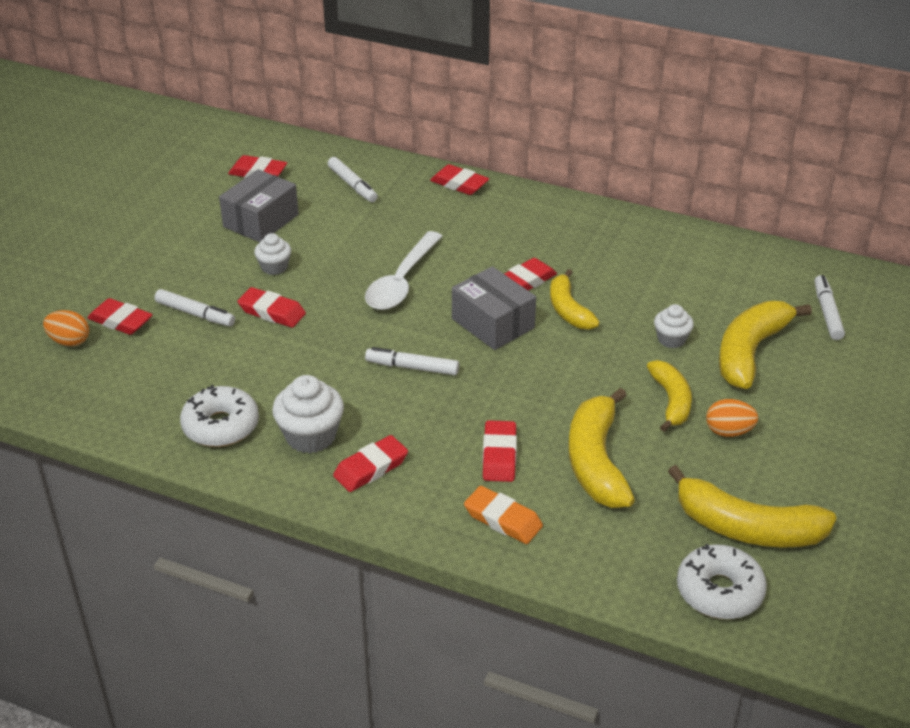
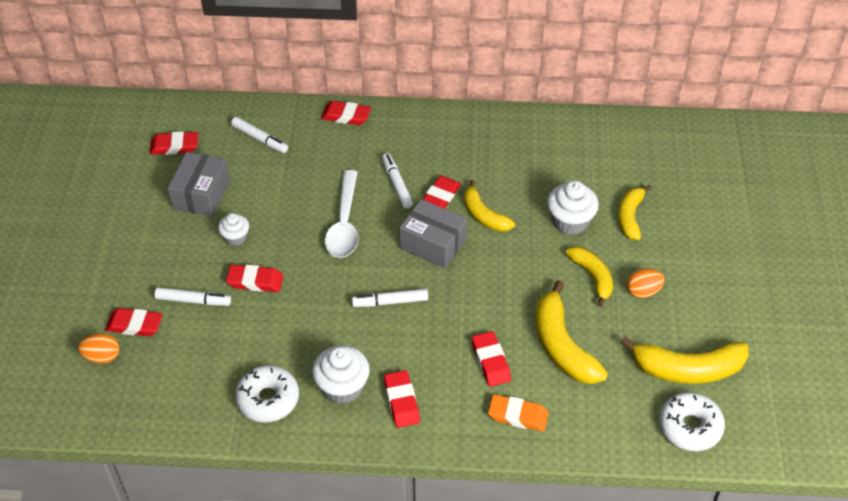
camera: 20 degrees left, 10 degrees up
(371, 468) = (401, 401): red eraser -> red eraser turned 45 degrees counterclockwise
(671, 339) = (570, 221): white cupcake -> white cupcake, size x1.66
(750, 352) = (630, 217): yellow banana -> yellow banana, size x0.64
(827, 313) = (669, 166): white marker -> white marker (397, 184)

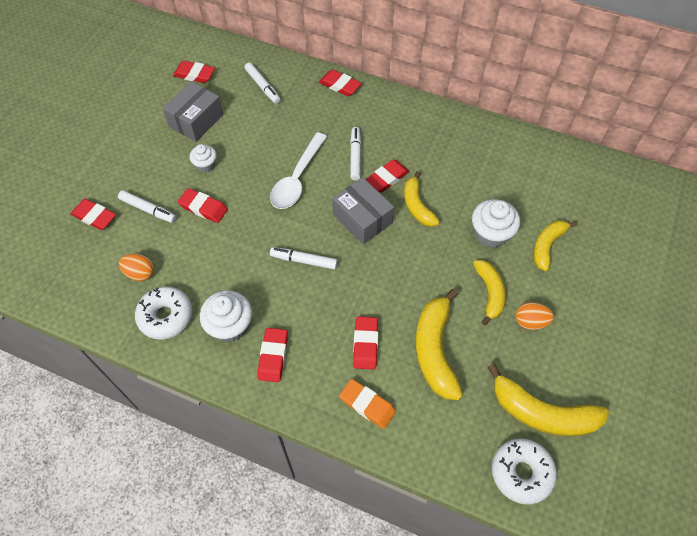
camera: 20 degrees right, 10 degrees up
(102, 357) = (57, 236): orange egg -> orange egg (140, 273)

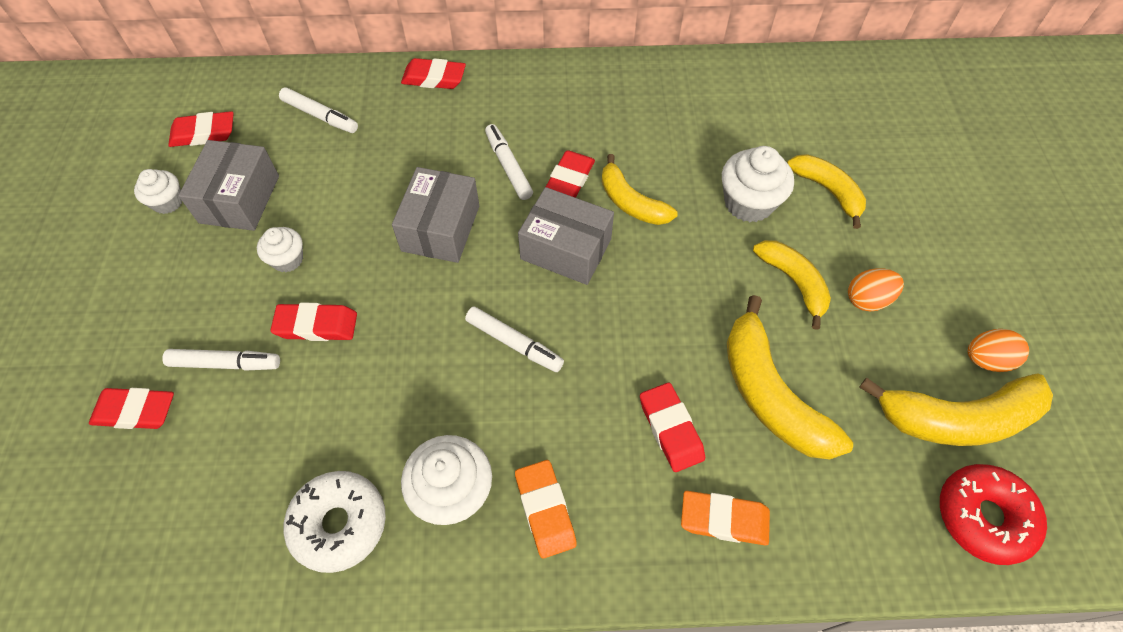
camera: 25 degrees left, 0 degrees up
(140, 273) = (260, 471): orange egg -> orange egg (986, 360)
(158, 108) = (167, 202): none -> white cupcake
(273, 356) = (545, 510): red eraser -> orange eraser
(297, 179) = (441, 228): white spoon -> grey box
(304, 261) = (514, 343): white marker -> white marker turned 135 degrees counterclockwise
(521, 473) = (983, 517): white donut -> red donut
(547, 246) = (827, 191): yellow banana -> yellow banana turned 135 degrees clockwise

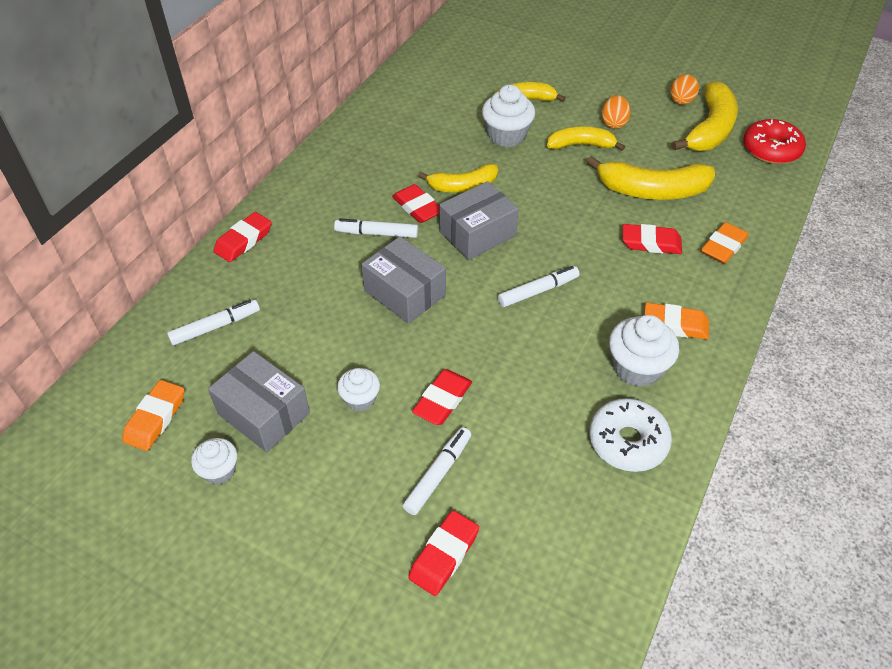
camera: 60 degrees left, 10 degrees down
(204, 133) = (155, 418): red eraser -> orange eraser

